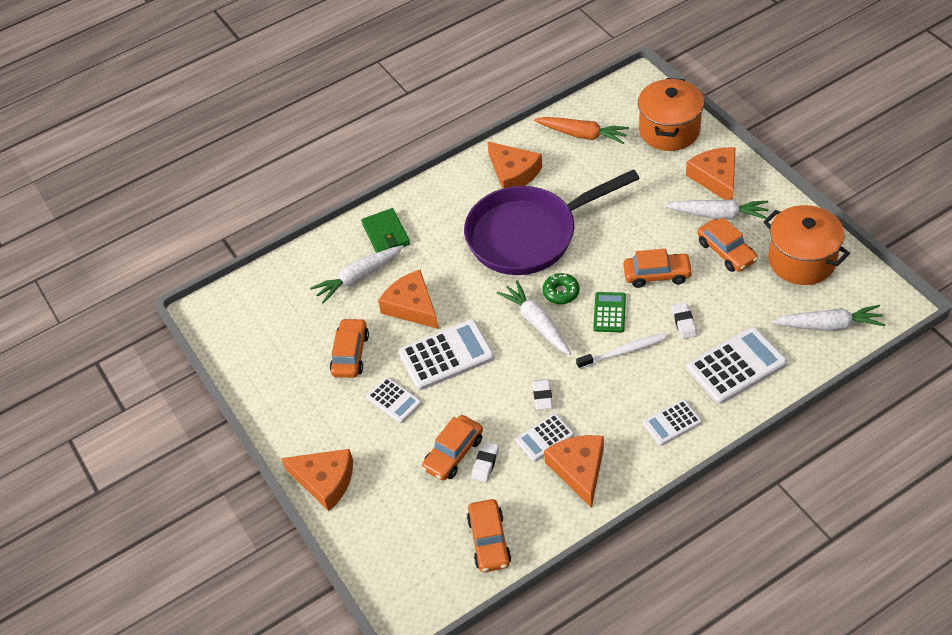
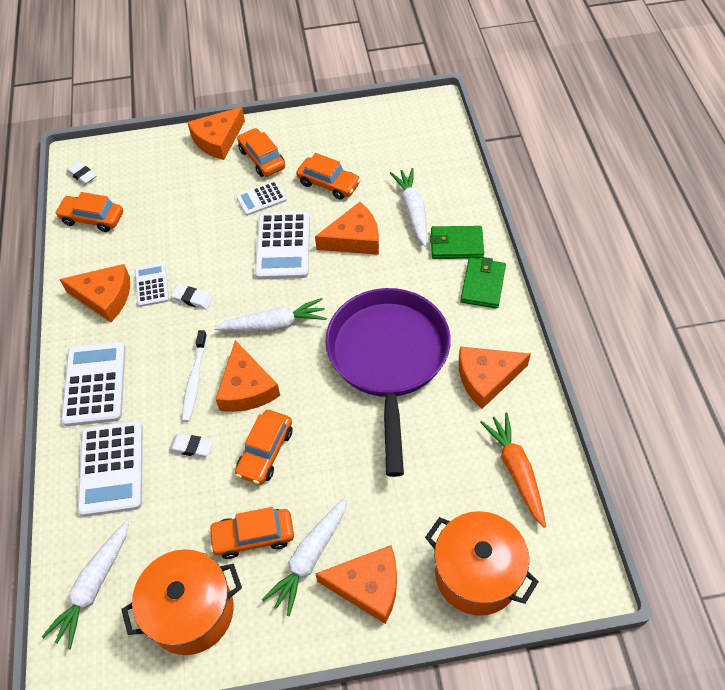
camera: 110 degrees right, 5 degrees up
(422, 203) = (483, 285): none -> green wallet
(453, 453) = (183, 221): orange car -> orange car (262, 159)
(485, 463) = (158, 238): white eraser -> white eraser (82, 175)
(561, 292) = (297, 357): green donut -> none
(582, 134) = (516, 471): orange carrot -> orange carrot turned 120 degrees clockwise
(609, 312) = (246, 388): green calculator -> orange cheese
(672, 423) = (95, 384): white calculator -> white calculator, size x1.74

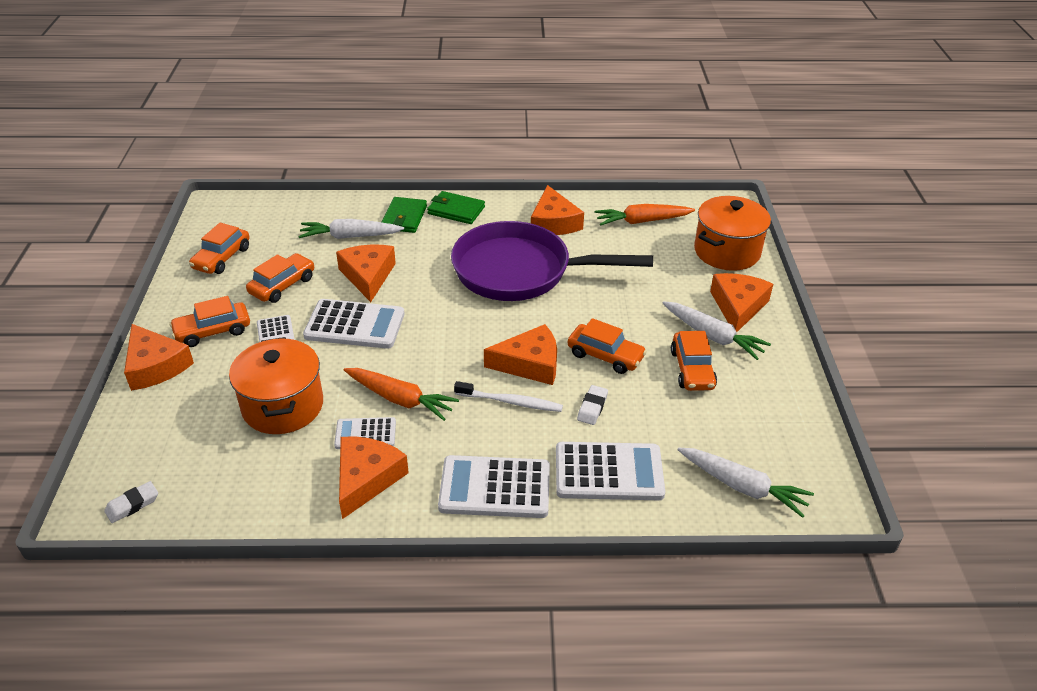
camera: 85 degrees left, 15 degrees down
(92, 218) = (224, 492): orange car -> orange car (222, 258)
(191, 611) = (765, 414): orange pot -> orange pot (283, 406)
(193, 299) = (400, 399): white eraser -> orange carrot
(274, 324) = (457, 339): white carrot -> none

